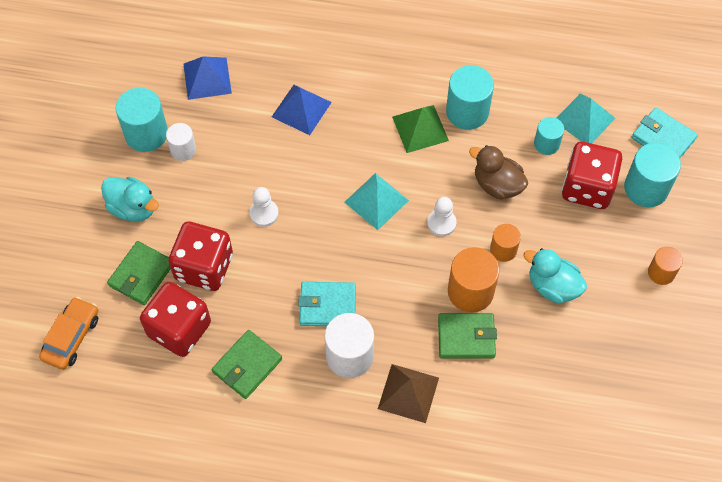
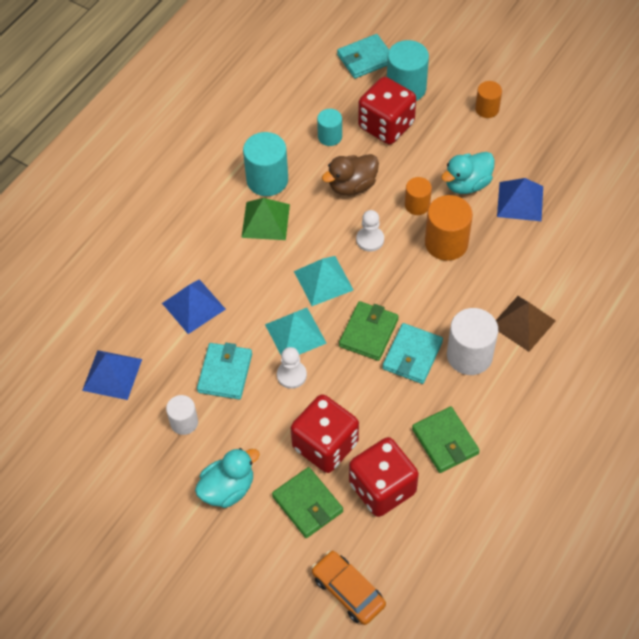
camera: 65 degrees left, 5 degrees down
(146, 133) = (147, 450): turquoise cylinder -> none
(244, 161) = (225, 373): none -> turquoise wallet
(466, 337) = (488, 262): green wallet -> green wallet (368, 333)
(557, 343) = (520, 201): none -> blue pyramid
(584, 119) = (319, 102): turquoise pyramid -> turquoise pyramid (295, 334)

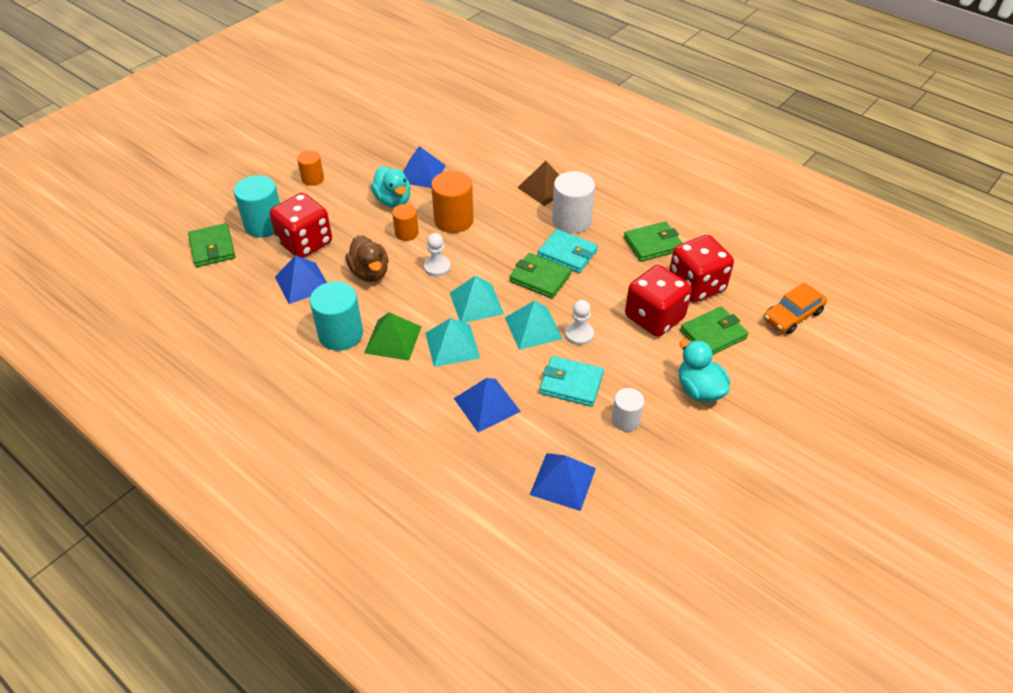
camera: 85 degrees left, 10 degrees down
(264, 268) = (452, 345): none -> turquoise pyramid
(330, 136) = (302, 283): turquoise cylinder -> blue pyramid
(365, 59) = (212, 248): turquoise wallet -> green wallet

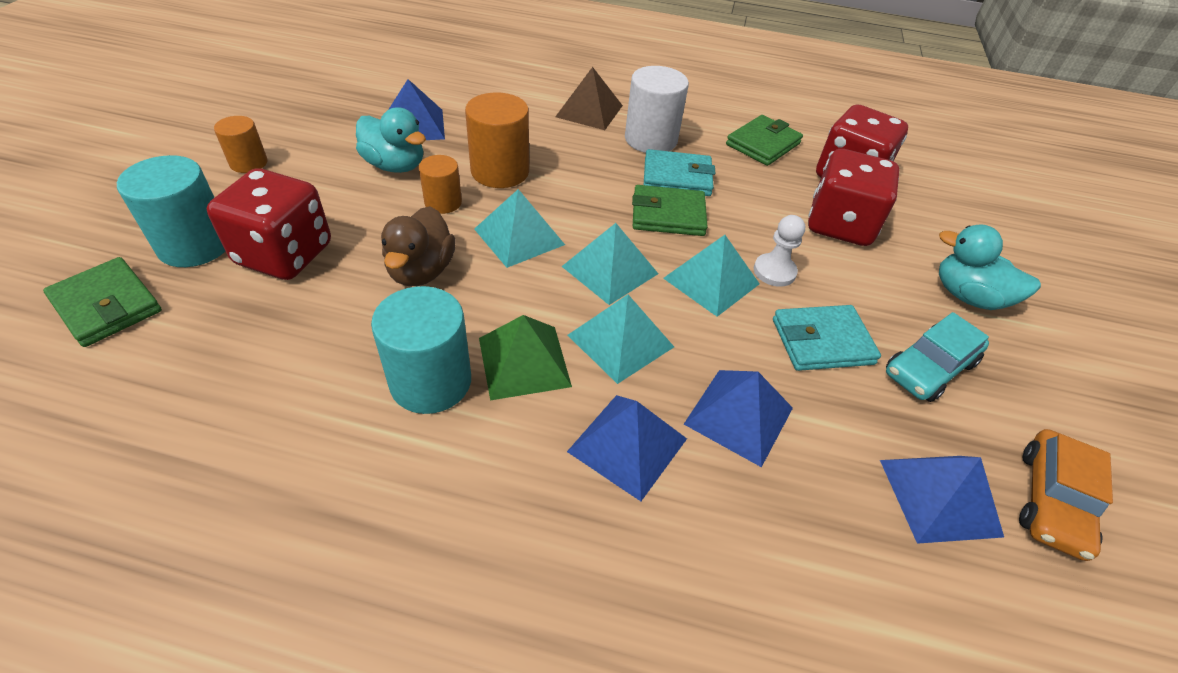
camera: 30 degrees left, 0 degrees up
(302, 283) = (313, 317): blue pyramid -> blue pyramid (628, 445)
(370, 273) = (421, 271): brown duck -> brown duck turned 60 degrees clockwise
(437, 267) = (519, 236): white pawn -> turquoise pyramid
(625, 420) = (929, 368): white cylinder -> turquoise car
(713, 334) = (917, 226): green wallet -> none
(792, 316) = (970, 183): orange car -> orange car (1051, 501)

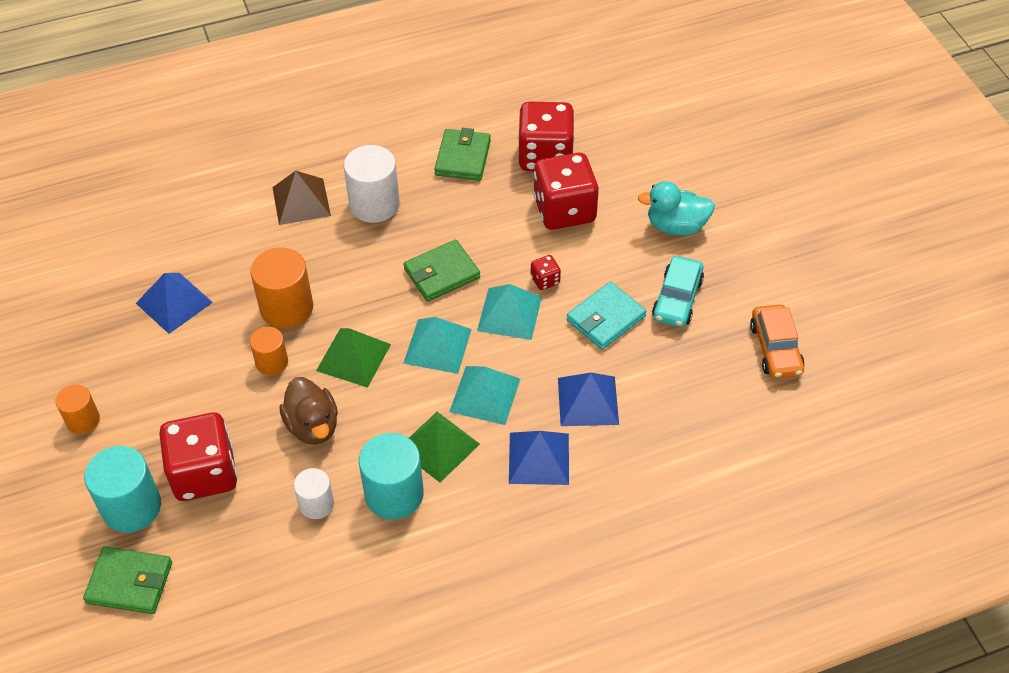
camera: 30 degrees left, 5 degrees up
(346, 342) = (316, 504): none -> white cylinder
(395, 165) = (201, 351): turquoise duck -> none
(519, 236) = (353, 357): turquoise pyramid -> green pyramid
(677, 177) = (422, 233): turquoise wallet -> none
(774, 271) = (545, 280): white pawn -> red dice
(939, 497) = (719, 383): blue pyramid -> none

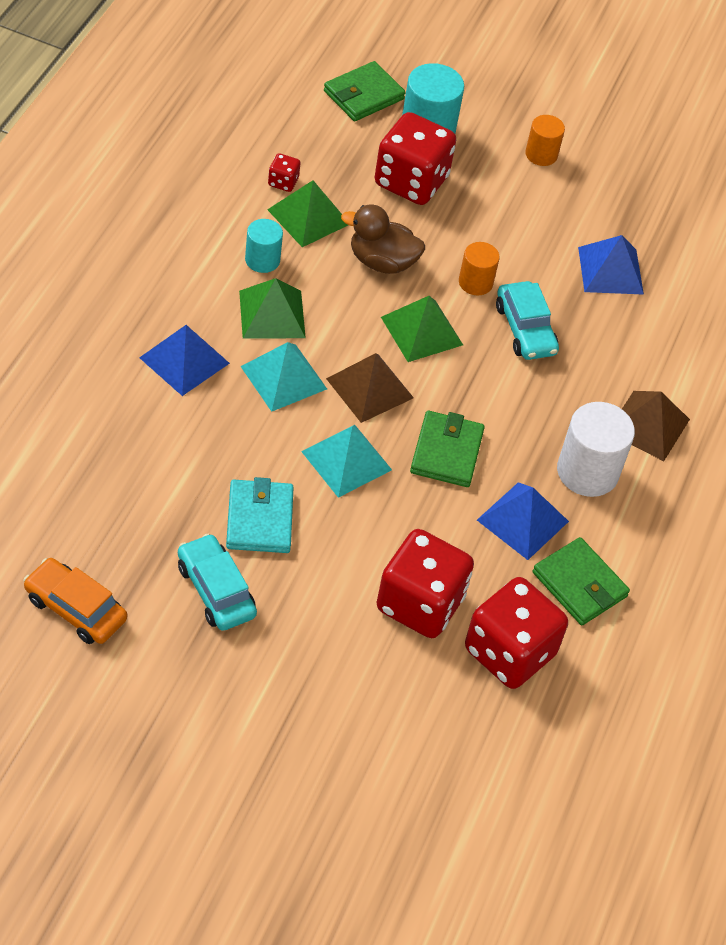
camera: 125 degrees right, 0 degrees up
(286, 308) = (525, 329): orange cylinder -> turquoise car
(316, 504) = (308, 216): white cylinder -> green pyramid
(394, 494) = (262, 260): turquoise cylinder -> turquoise cylinder, size x0.59
(437, 346) = (369, 388): turquoise pyramid -> brown pyramid
(545, 280) = (353, 515): red dice -> red dice (283, 182)
(588, 401) = (195, 434): blue pyramid -> blue pyramid (522, 520)
(676, 226) = (297, 673): turquoise duck -> none

